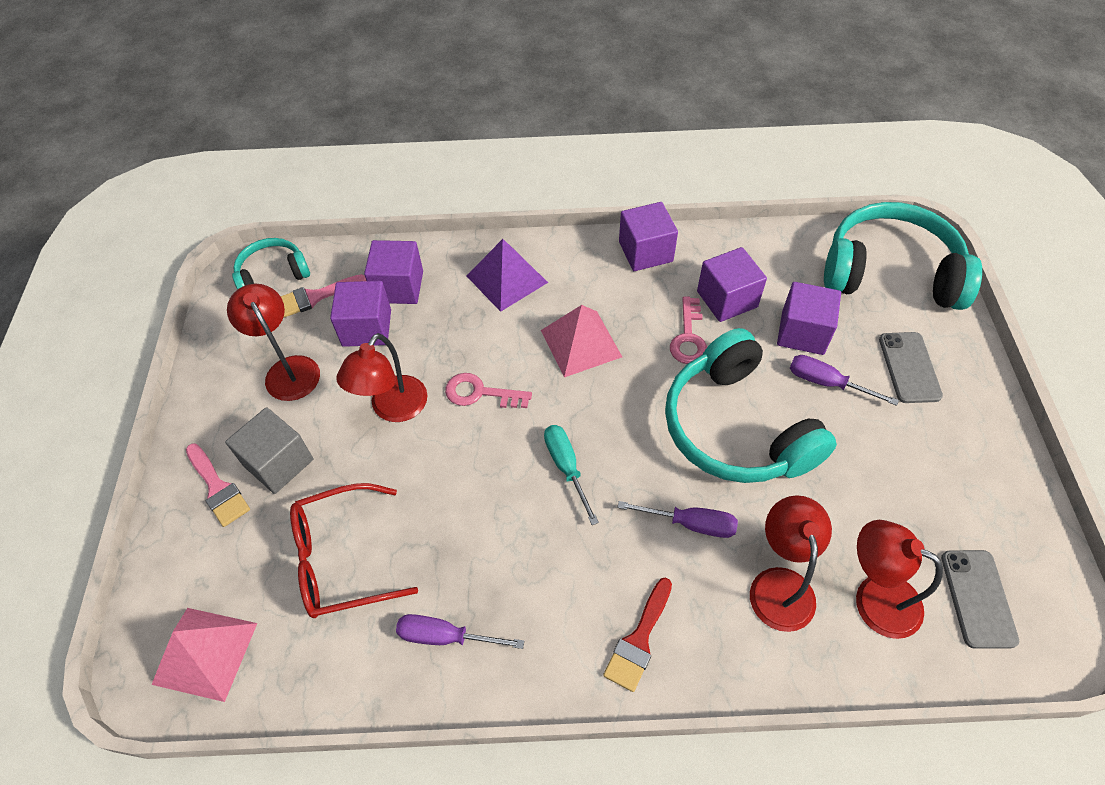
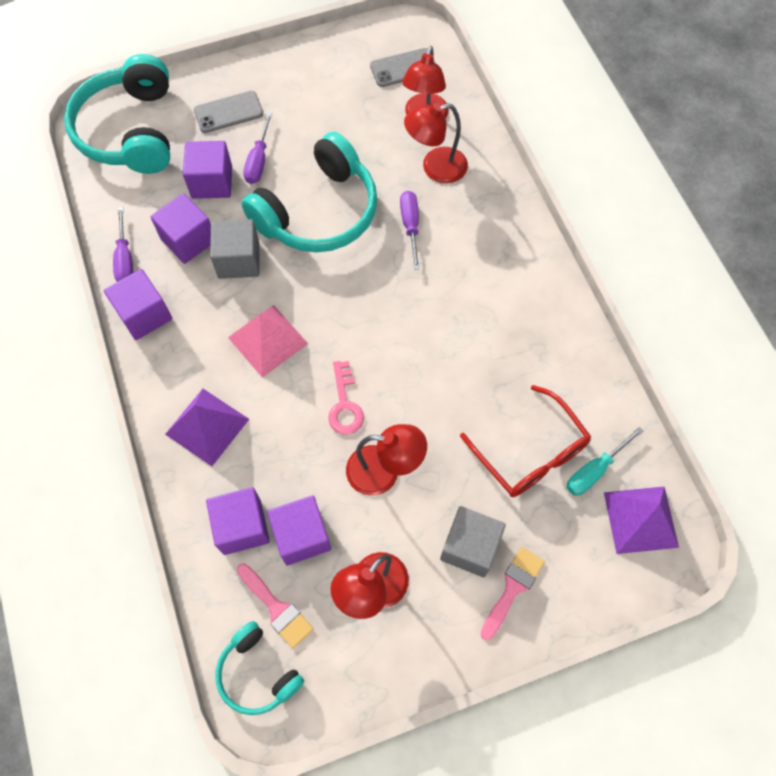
camera: 110 degrees left, 10 degrees up
(205, 653) = (640, 519): pink pyramid -> purple pyramid
(445, 636) = (555, 356): purple screwdriver -> purple screwdriver (125, 259)
(566, 467) = (393, 317): turquoise screwdriver -> turquoise screwdriver (594, 470)
(639, 640) = (506, 239): red brush -> none
(688, 337) = (239, 260): pink key -> grey cube

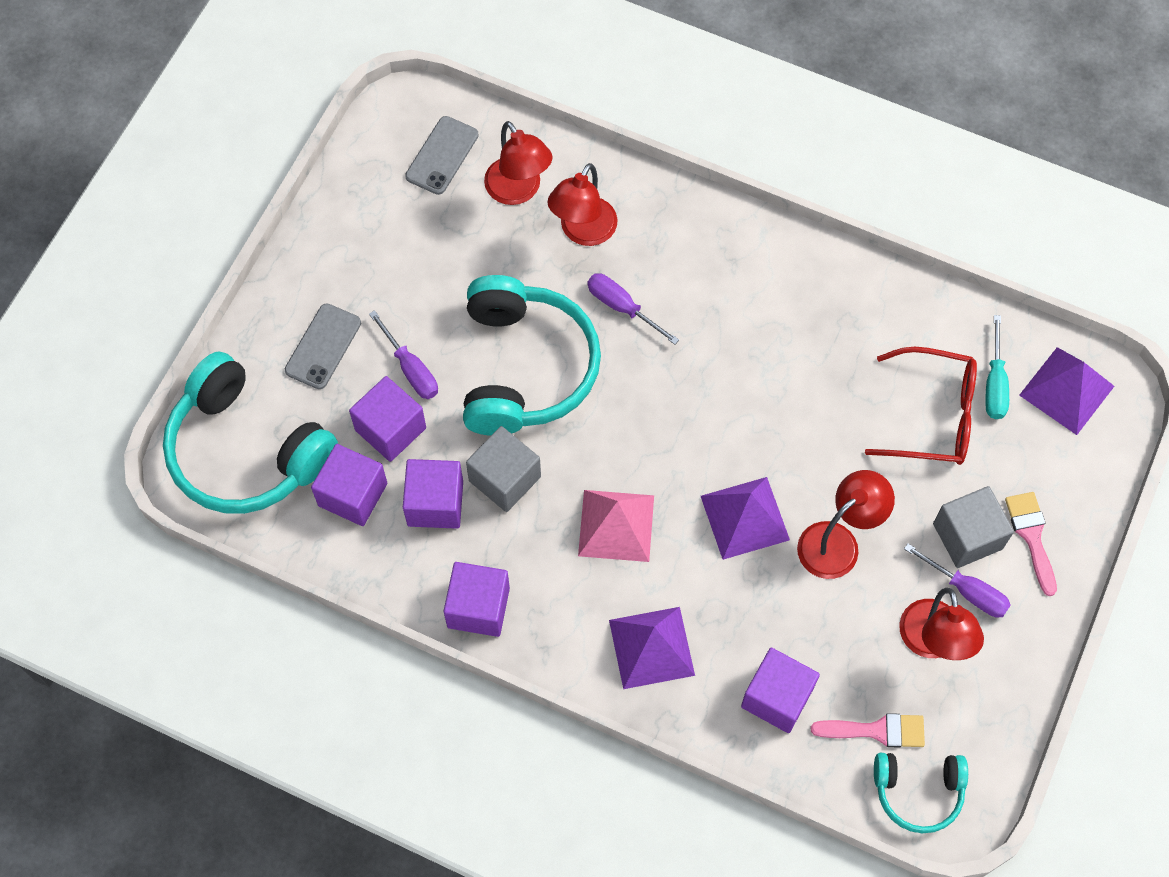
camera: 45 degrees left, 0 degrees up
(125, 259) = (397, 575): purple screwdriver -> purple screwdriver (966, 591)
(302, 536) = (832, 656): purple cube -> purple cube (352, 494)
(345, 405) = (744, 518): pink key -> purple pyramid

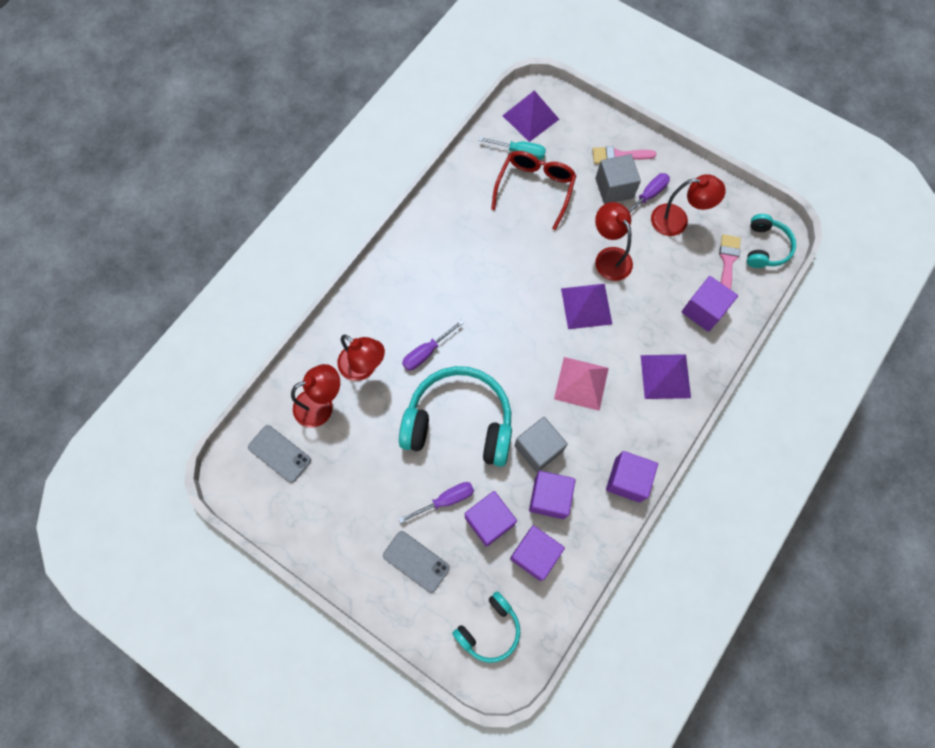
camera: 80 degrees left, 5 degrees up
(246, 451) = (489, 629): turquoise headphones -> turquoise headphones, size x0.53

